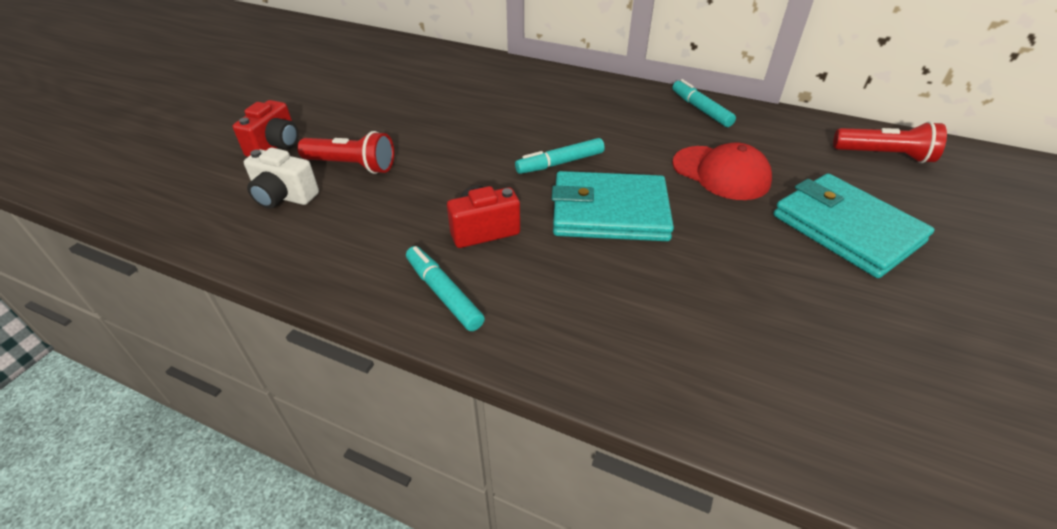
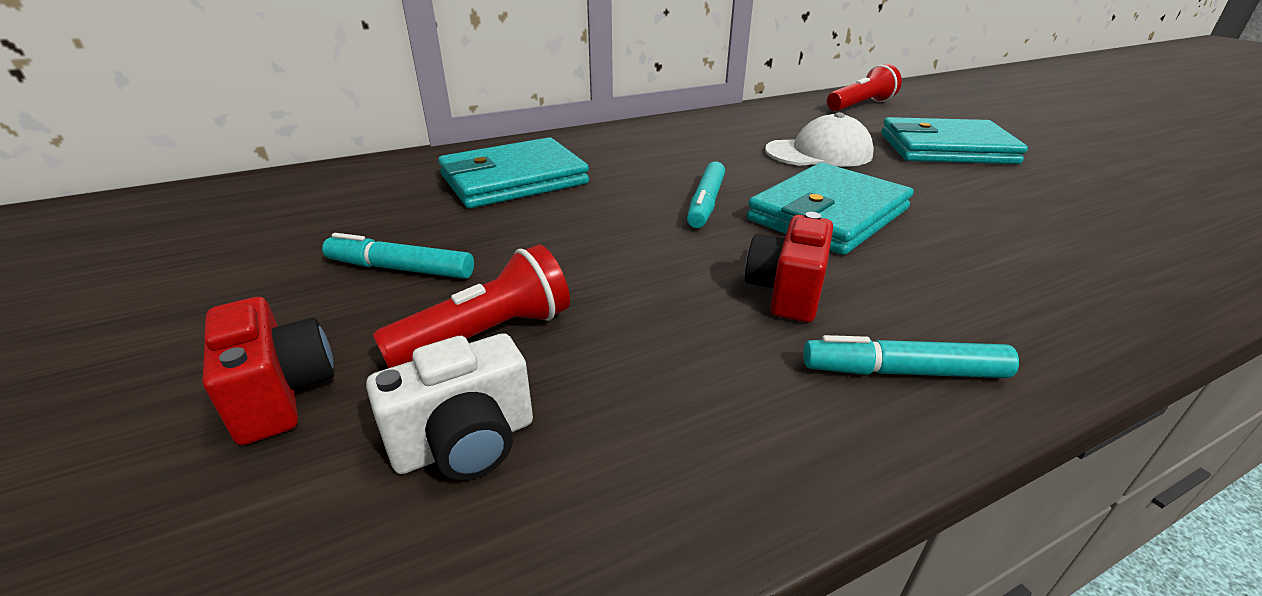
camera: 50 degrees left, 10 degrees down
(501, 95) = (514, 180): none -> turquoise wallet
(700, 109) = (707, 123): turquoise marker -> turquoise marker (400, 269)
(721, 173) = (819, 153): red cap -> white cap

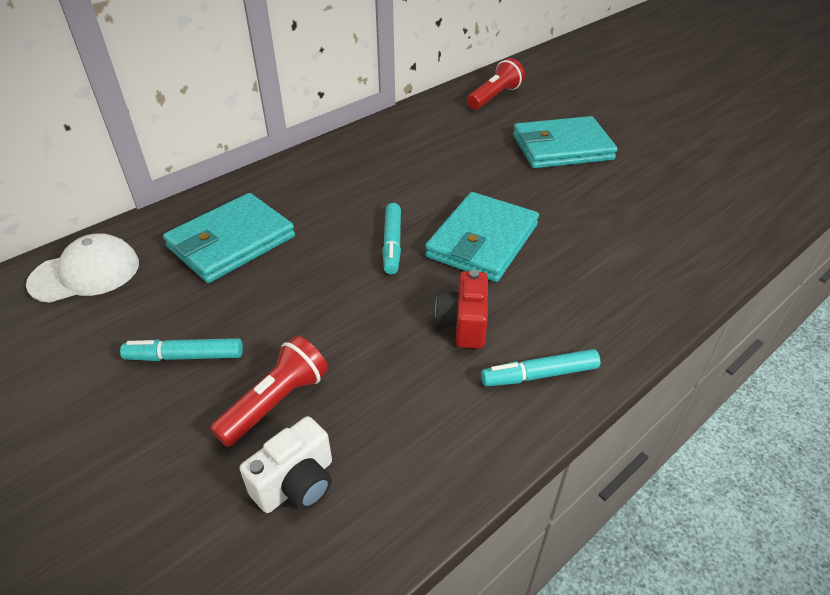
camera: 15 degrees left, 10 degrees up
(281, 394) = (159, 478): red camera -> none
(819, 153) = (468, 168): white cap -> white cap (85, 273)

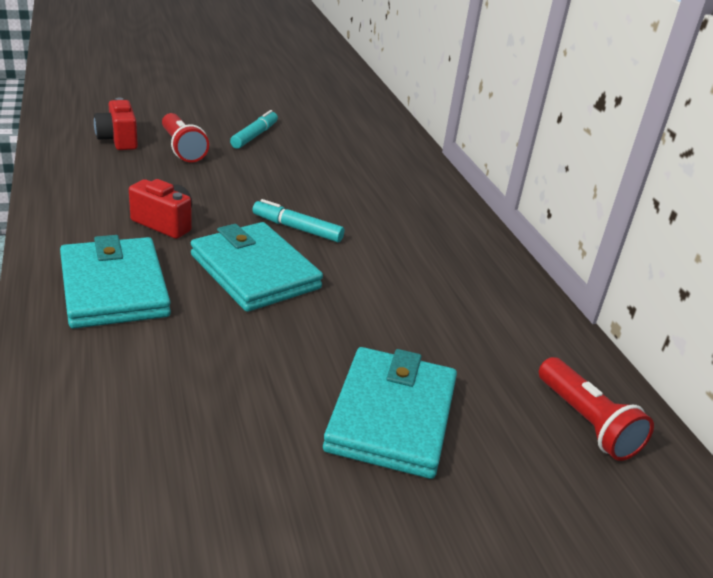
camera: 110 degrees right, 10 degrees down
(85, 273) = (371, 126): white cap -> none
(231, 242) = (364, 171): turquoise wallet -> turquoise wallet (114, 288)
(296, 483) = (118, 140): white camera -> red camera
(539, 375) = (76, 232): turquoise marker -> none

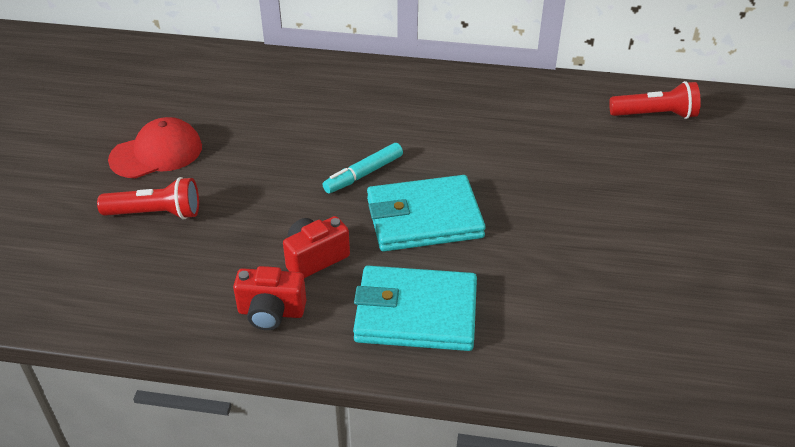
camera: 60 degrees left, 10 degrees up
(118, 140) = (103, 260): red camera -> red camera (271, 312)
(254, 136) = (156, 153): turquoise marker -> red cap
(391, 416) = (629, 197): turquoise wallet -> none

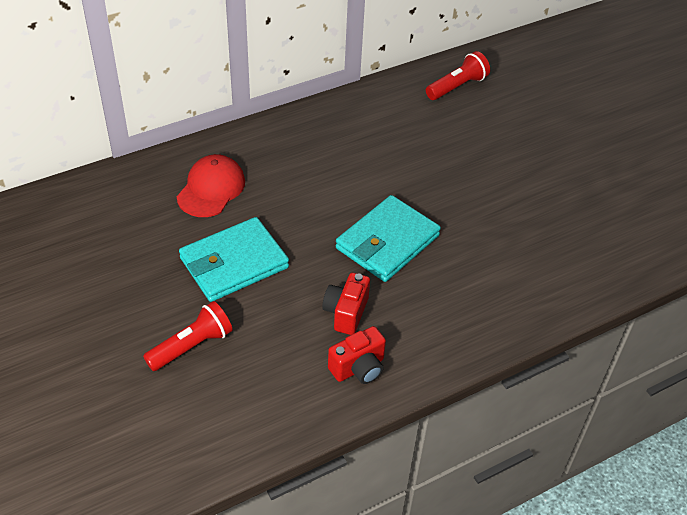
camera: 40 degrees left, 5 degrees up
(156, 153) = (133, 298): red cap -> red cap (211, 189)
(363, 174) = (312, 231): turquoise marker -> none
(416, 313) = (450, 312): turquoise wallet -> turquoise wallet (234, 263)

